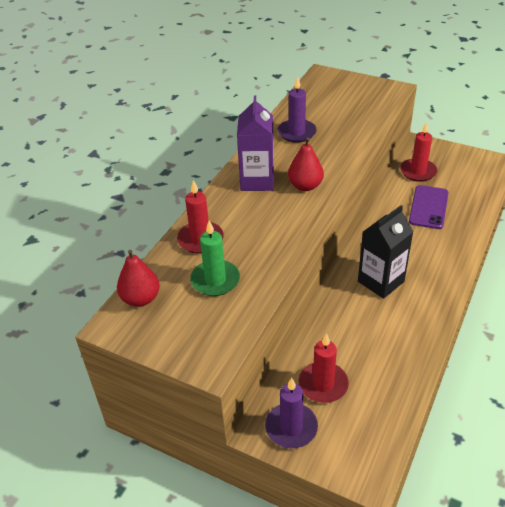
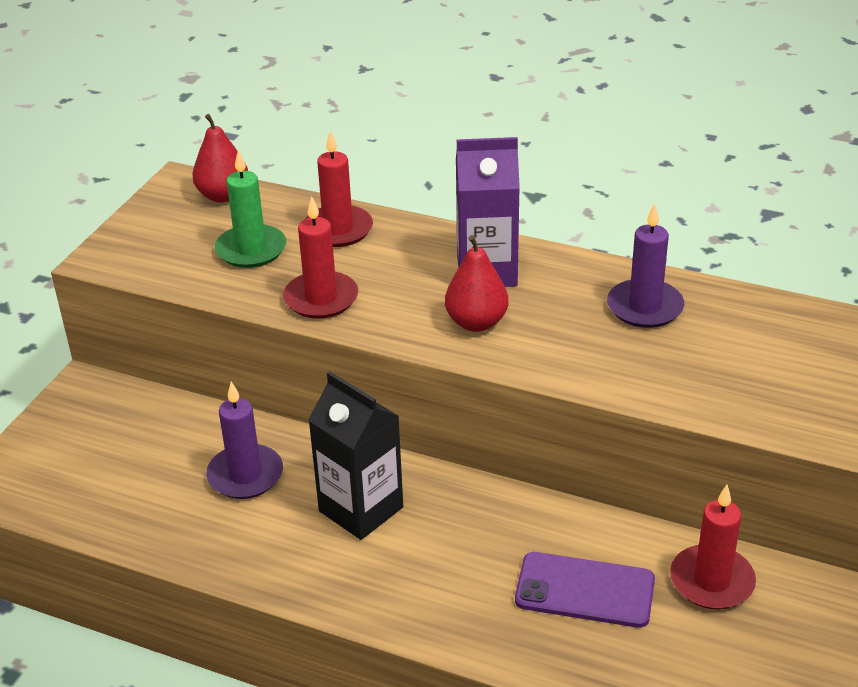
camera: 85 degrees right, 5 degrees down
(291, 427) = (83, 413): purple candle -> purple candle (245, 475)
(323, 384) = (149, 441): red candle -> red candle (321, 298)

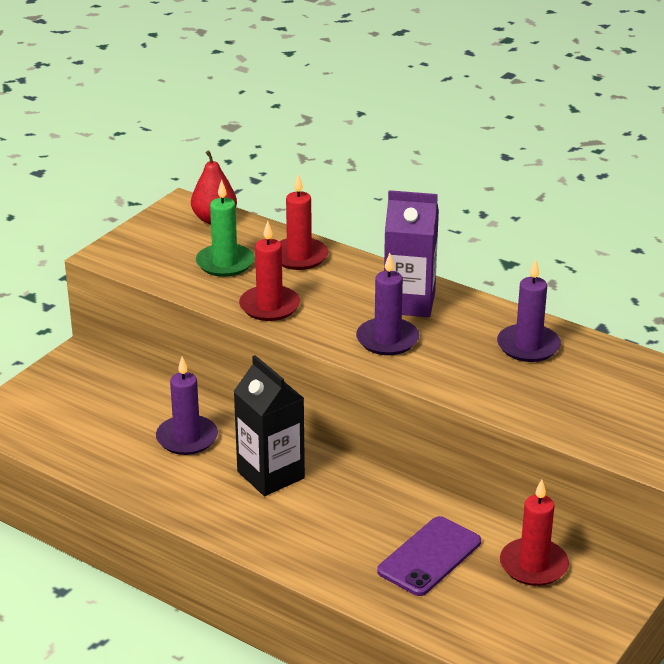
camera: 10 degrees right, 5 degrees down
(476, 322) = (387, 340): red pear -> purple candle
(585, 590) = (429, 556): purple phone -> purple phone turned 75 degrees counterclockwise

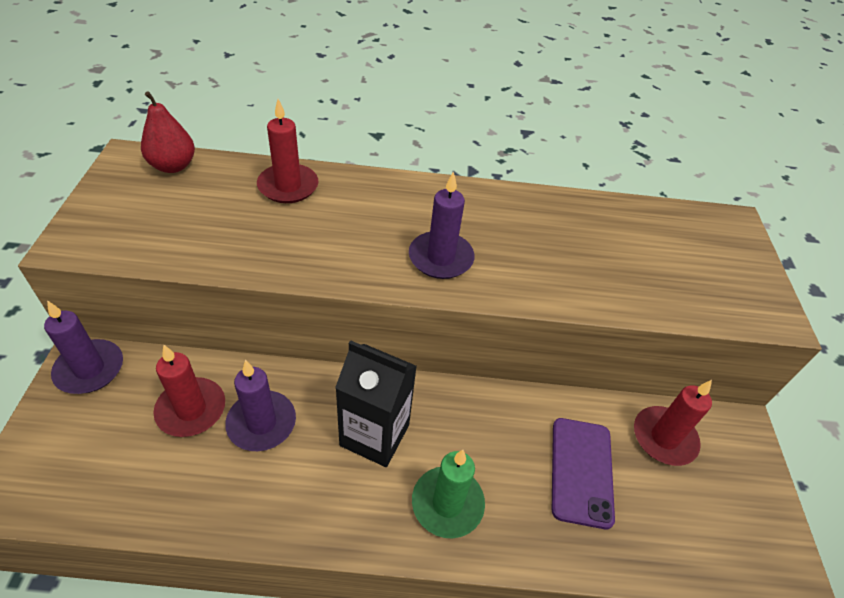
camera: 35 degrees left, 15 degrees up
(225, 263) = (216, 215): green candle -> green candle (447, 503)
(269, 306) = (298, 255): red candle -> red candle (191, 409)
(409, 303) = (427, 209): purple carton -> none
(528, 346) = (561, 224): purple candle -> purple candle (90, 369)

